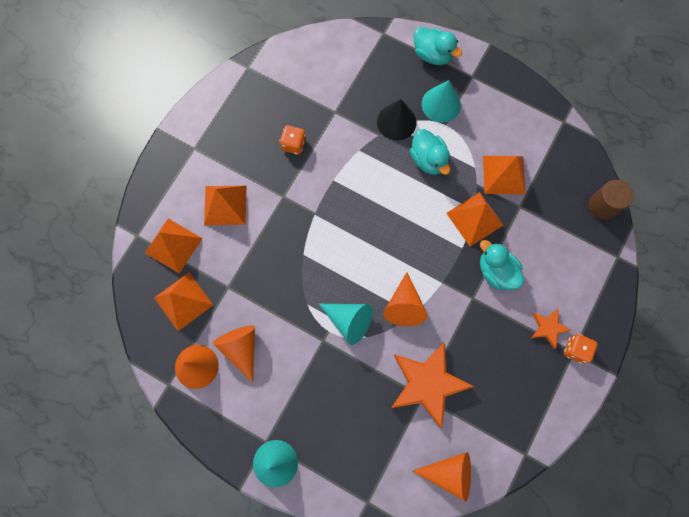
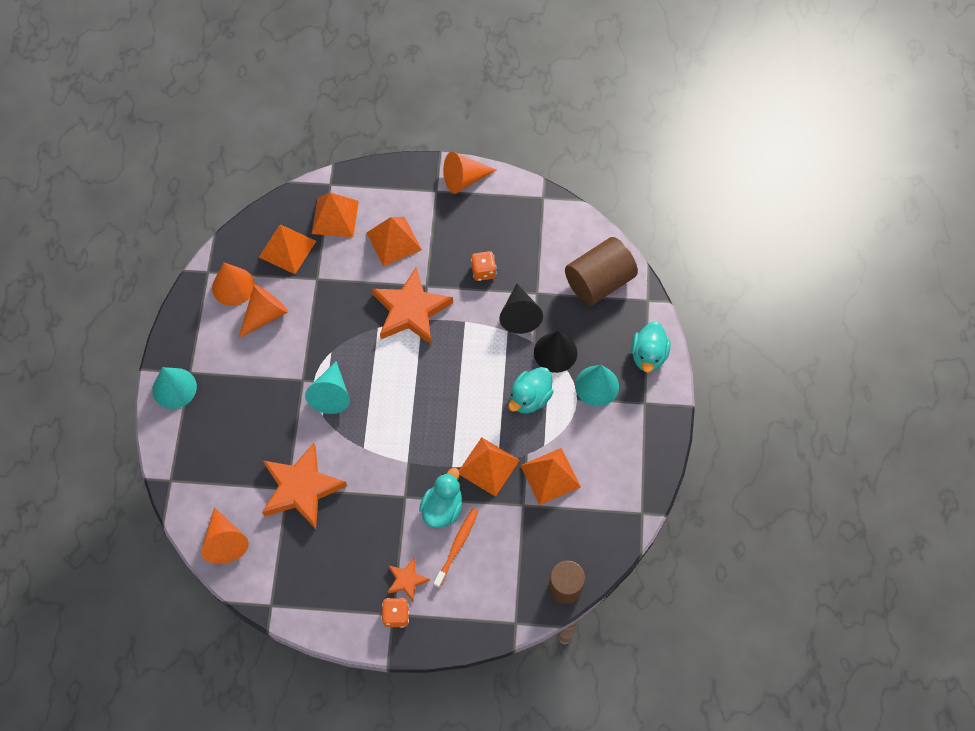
camera: 65 degrees right, 10 degrees down
(300, 219) = (410, 310): none -> orange star
(349, 60) = (599, 282): none -> brown cylinder
(349, 134) = (519, 315): none -> black cone
(404, 306) = (368, 437): orange cone -> orange cone (464, 179)
(534, 274) = (457, 546): none -> orange toothbrush

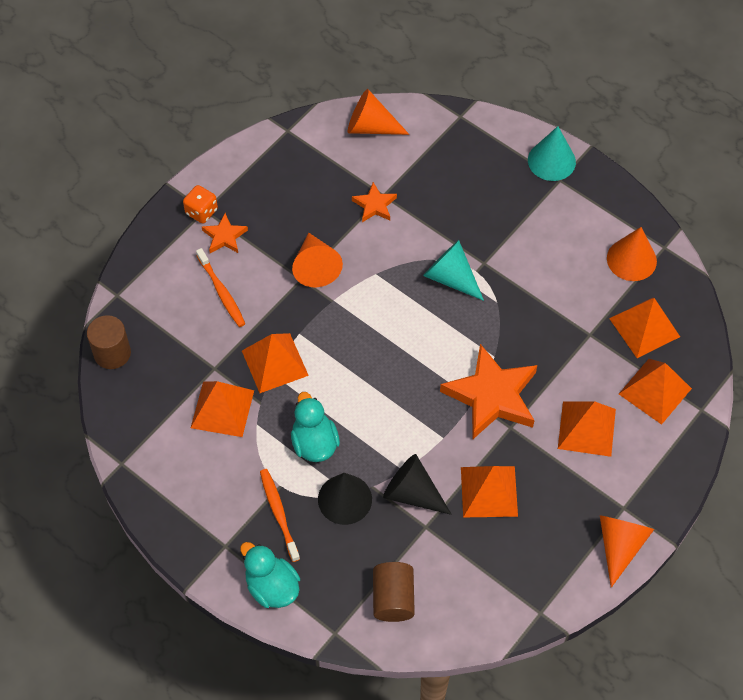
camera: 125 degrees right, 5 degrees down
(265, 314) = (579, 269): orange cone -> orange cone (315, 267)
(301, 488) = (374, 205): orange star -> orange star, size x0.49
(442, 508) = (266, 301): turquoise duck -> none
(483, 271) = (489, 491): orange dice -> orange pyramid
(597, 386) = (279, 513): turquoise cone -> orange toothbrush
(599, 282) = (393, 598): brown cylinder -> brown cylinder, size x0.66

